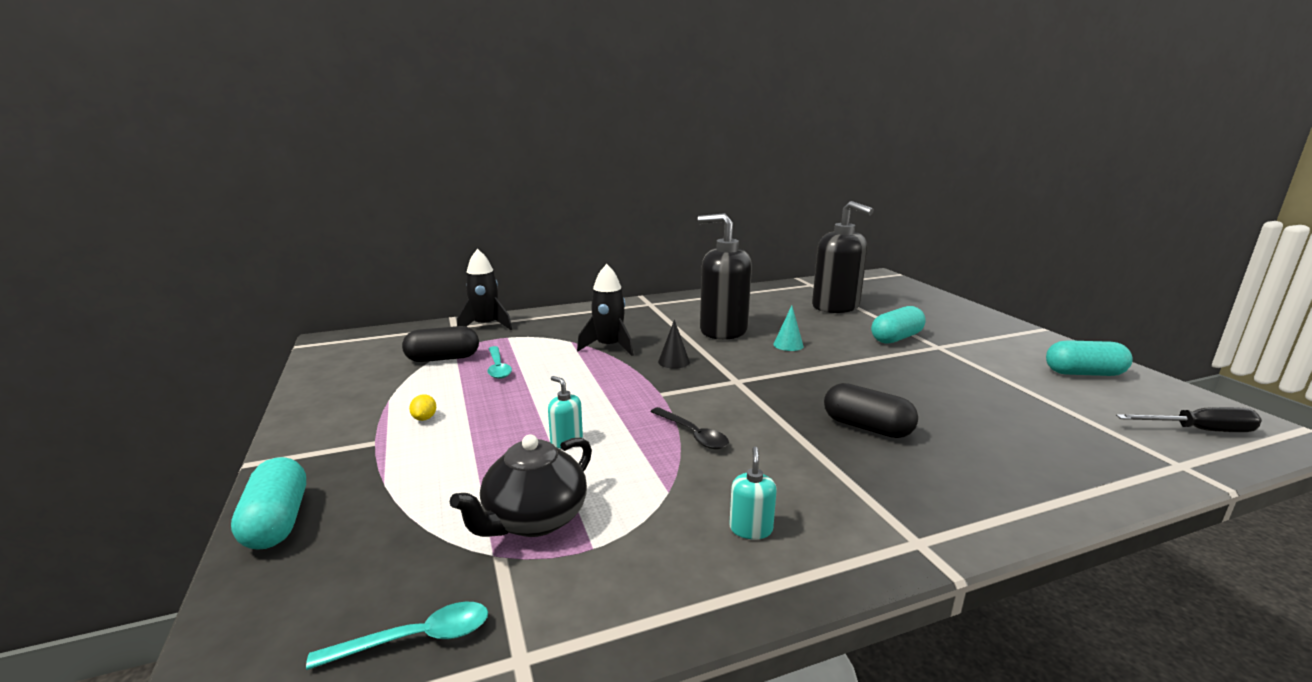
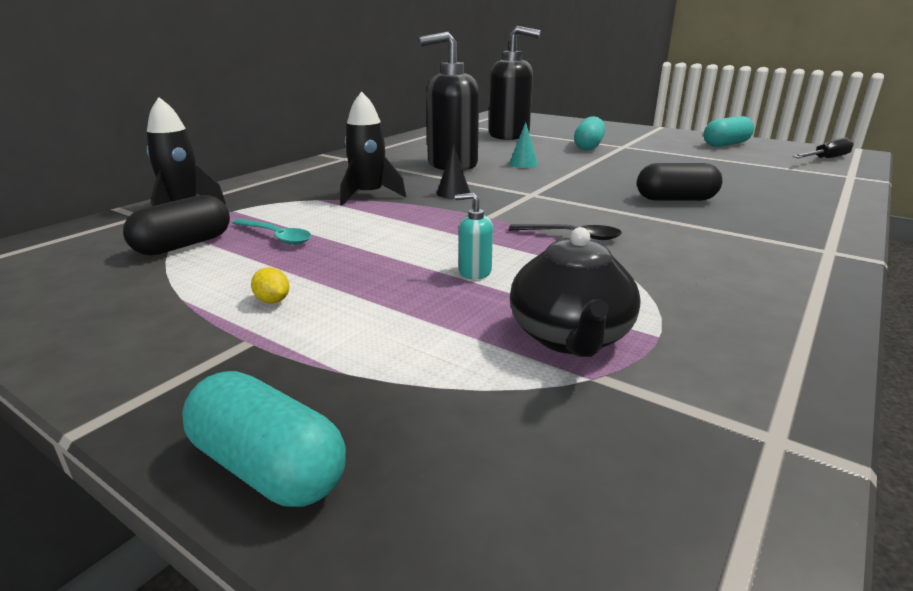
camera: 35 degrees left, 5 degrees up
(415, 639) = (667, 478): turquoise spoon -> none
(751, 529) = (733, 279): turquoise soap dispenser -> none

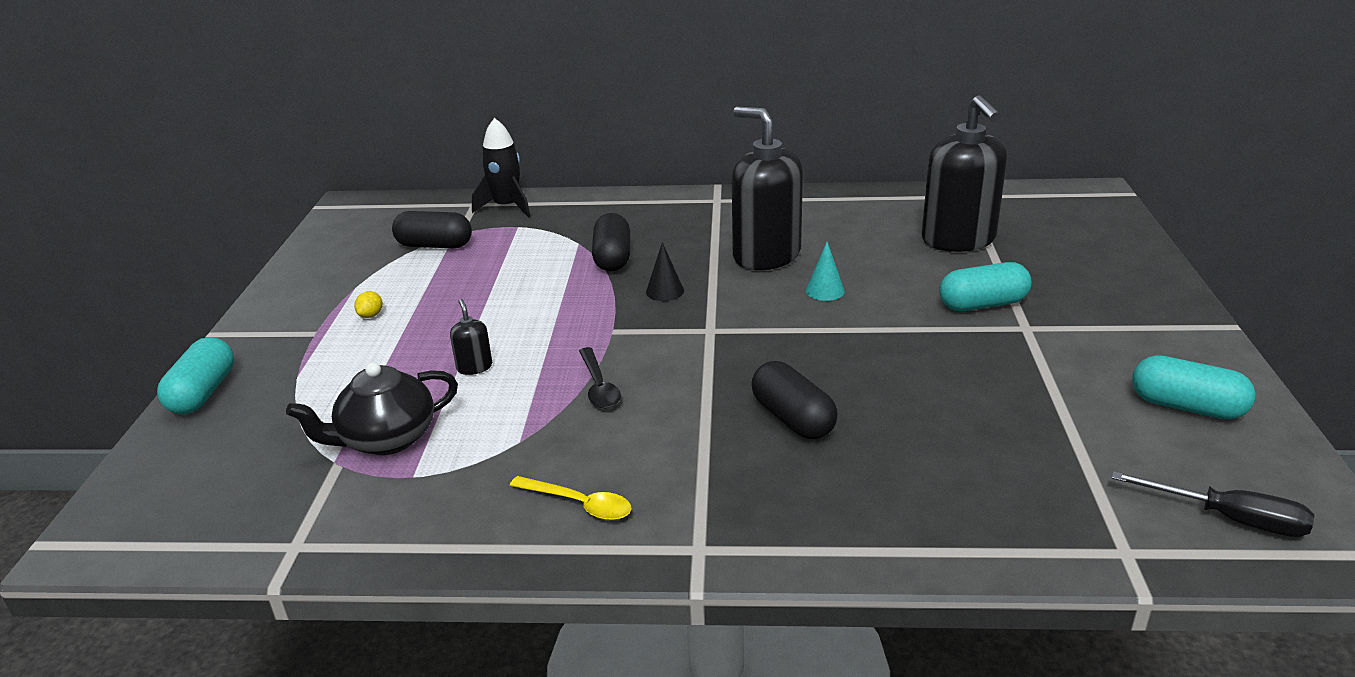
camera: 60 degrees right, 5 degrees up
(276, 237) = (478, 267): turquoise spoon -> none
(369, 195) = (612, 258): black rocket -> black capsule
(474, 272) = (474, 367): turquoise soap dispenser -> black soap dispenser
(752, 274) = (579, 504): none -> yellow spoon

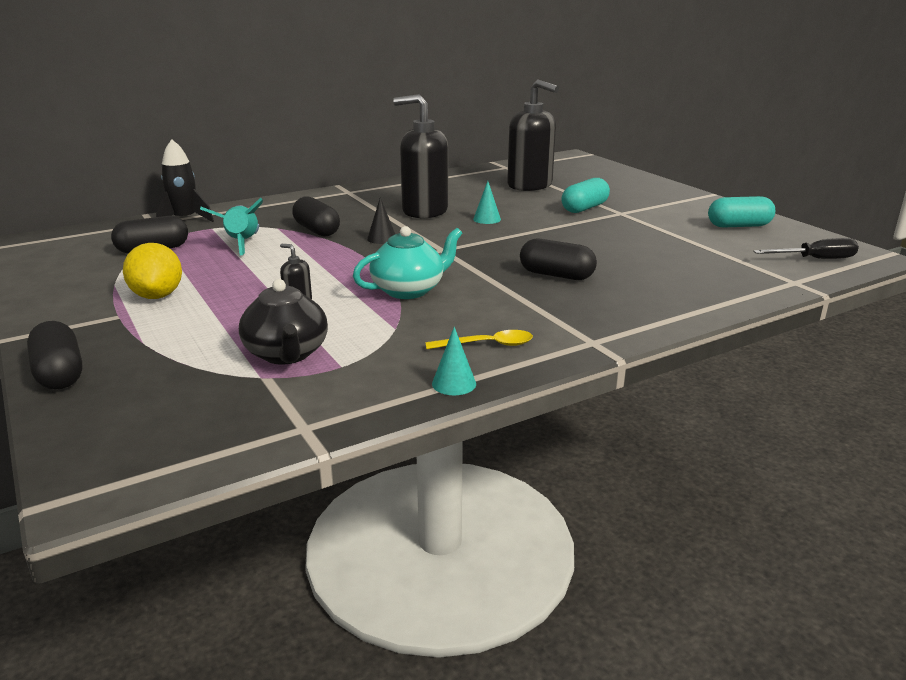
camera: 35 degrees left, 5 degrees down
(203, 393) = (59, 374): turquoise capsule -> black capsule
(371, 315) = (157, 296): yellow lemon -> yellow lemon, size x2.32
(386, 439) = (287, 354): black teapot -> black teapot turned 45 degrees counterclockwise
(481, 548) = (454, 383): none -> turquoise cone
(518, 260) = (242, 244): none -> turquoise rocket
(599, 386) = (409, 290): black spoon -> turquoise teapot

